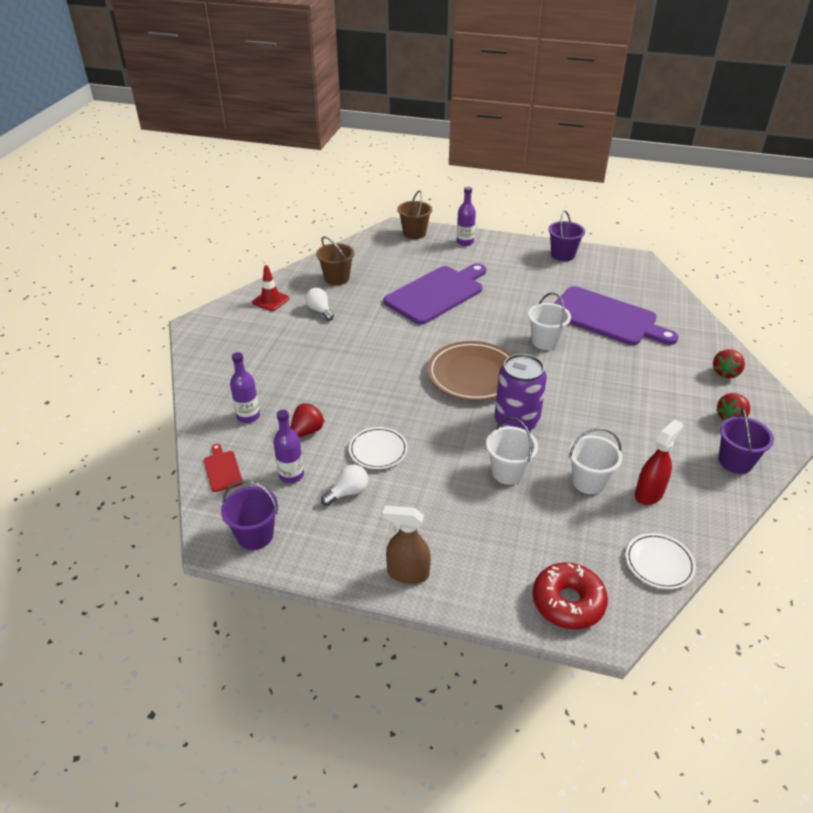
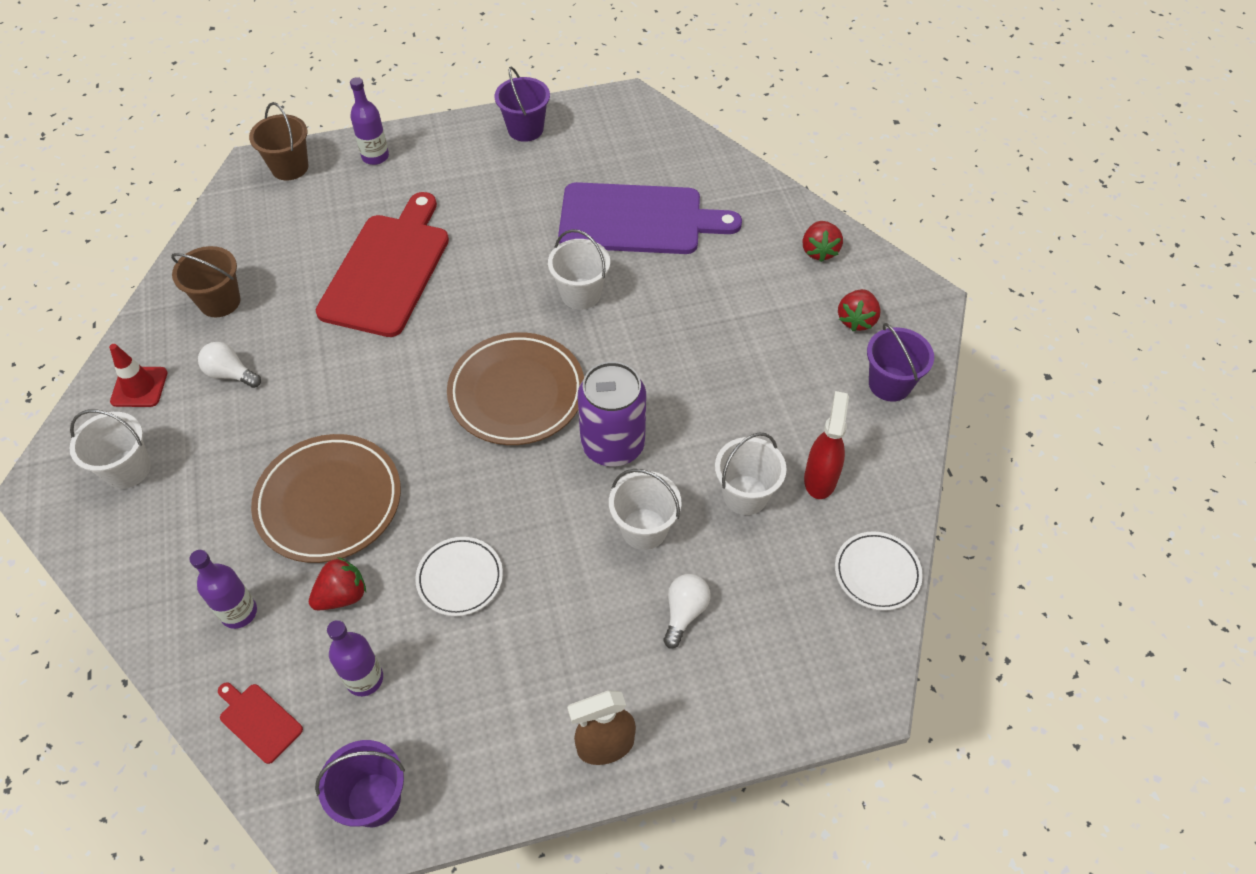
camera: 30 degrees left, 15 degrees up
(239, 332) = (127, 469): none -> white bucket
(307, 431) = (342, 595): red strawberry -> red strawberry turned 45 degrees clockwise
(330, 385) = (329, 502): none -> brown plate
(348, 492) = (459, 665): white light bulb -> white light bulb (684, 612)
(437, 293) = (388, 270): purple cutting board -> red cutting board
(568, 602) = (808, 681): red donut -> none

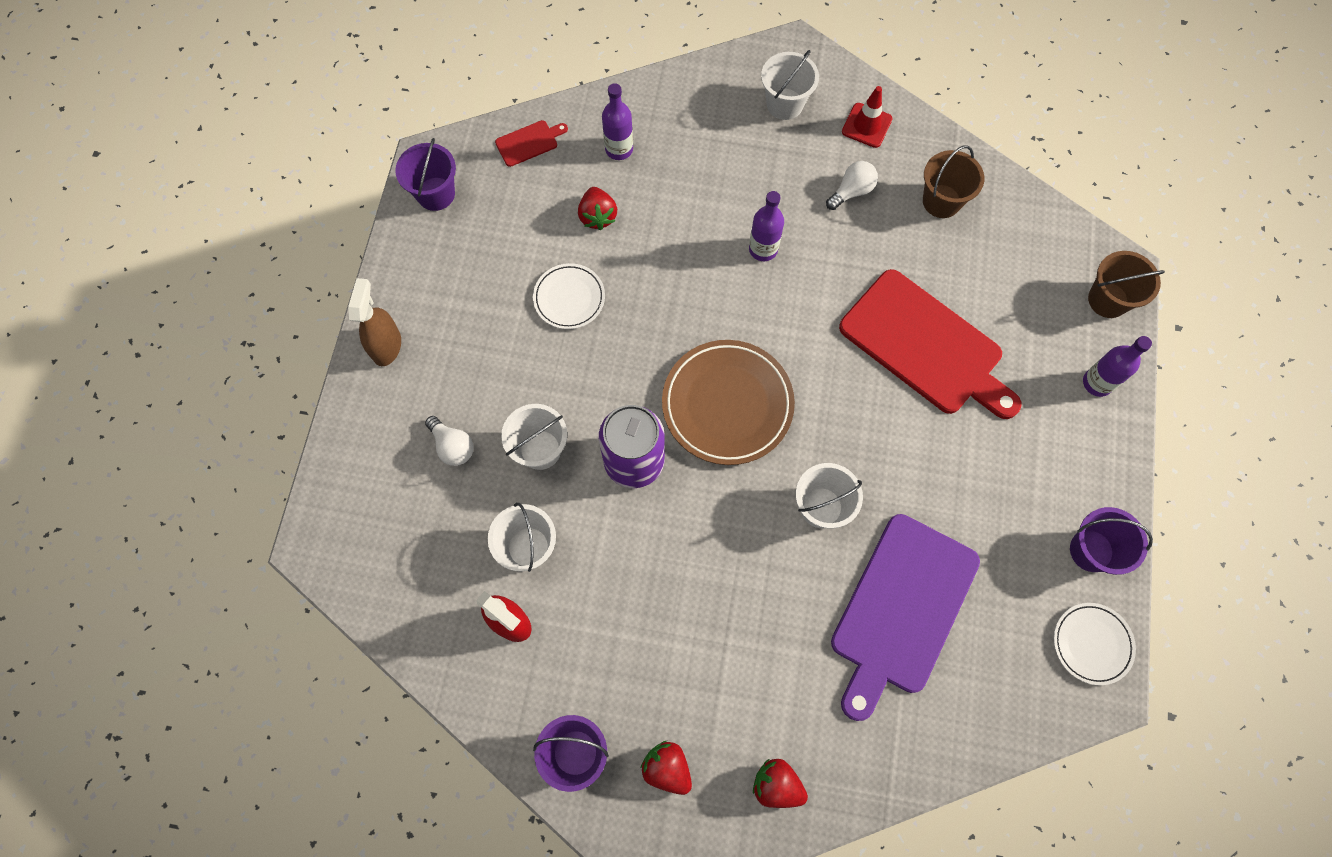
camera: 115 degrees right, 15 degrees up
(329, 502) = (685, 229): brown plate -> none
(364, 679) = (523, 212): purple bottle -> purple bottle (763, 249)
(877, 573) = (400, 617): white plate -> white plate (1091, 644)

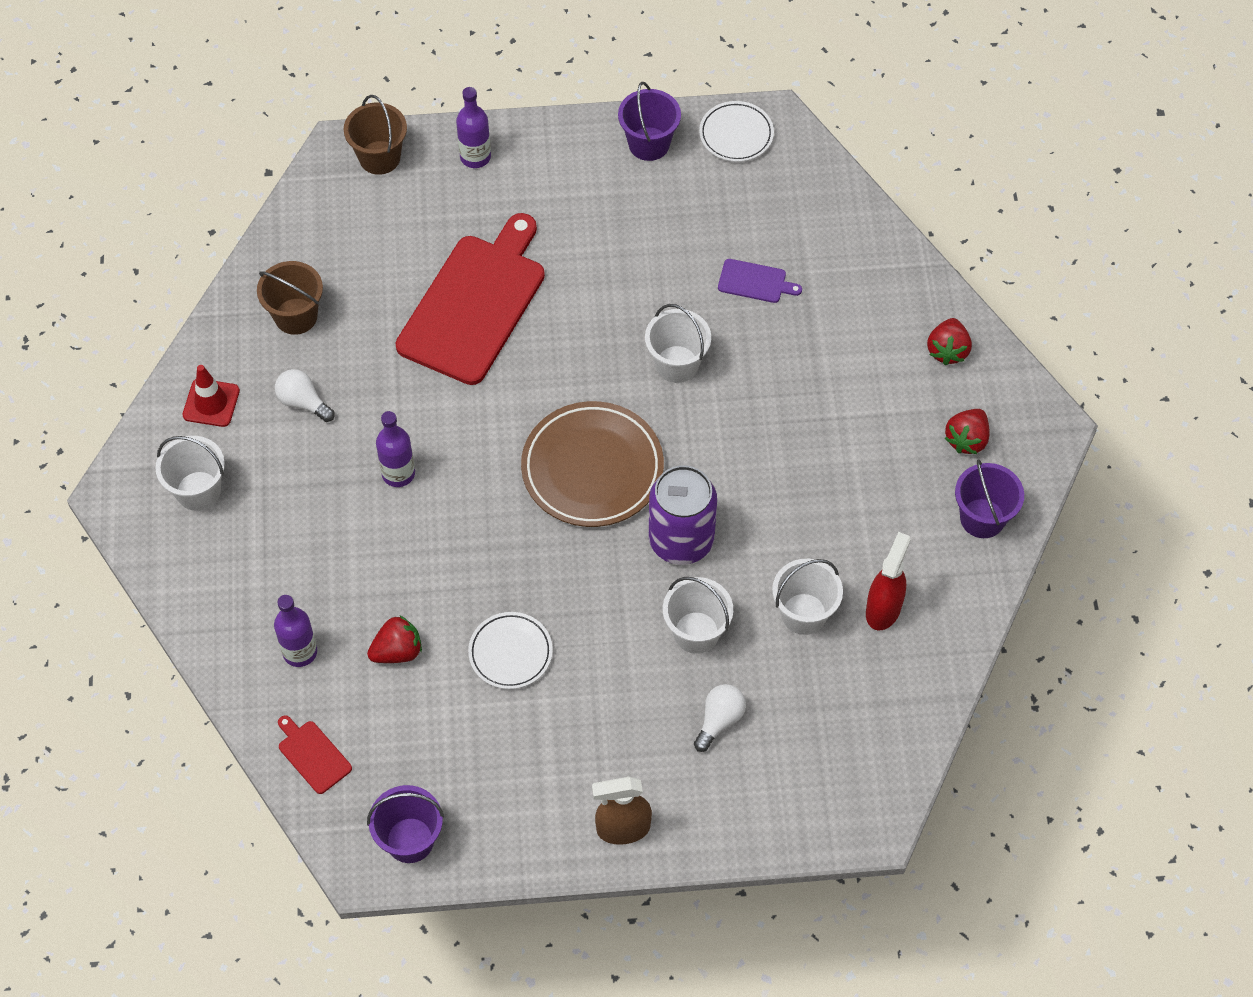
camera: 105 degrees left, 10 degrees down
(901, 609) = (755, 282): purple cutting board -> purple cutting board, size x0.41

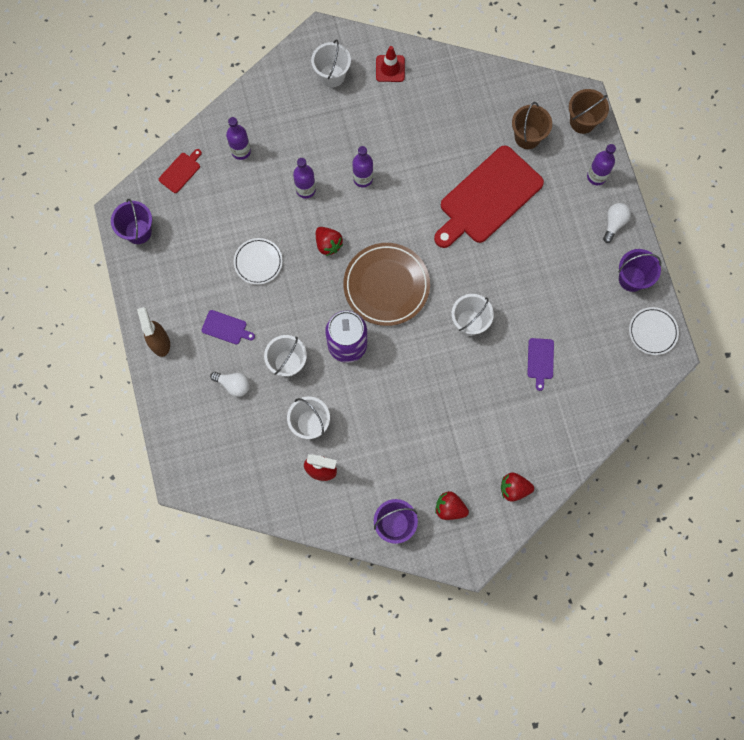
camera: 80 degrees right, 15 degrees up
(296, 316) = (458, 100): brown bucket -> brown bucket (527, 137)
(303, 402) = (400, 117): white light bulb -> white light bulb (614, 223)
(397, 561) = (305, 189): none -> purple bottle
(397, 651) = (249, 201): red strawberry -> red strawberry (328, 244)
(475, 304) = (488, 197): red cutting board -> red cutting board turned 120 degrees clockwise
(617, 719) = (226, 328): none -> purple cutting board

